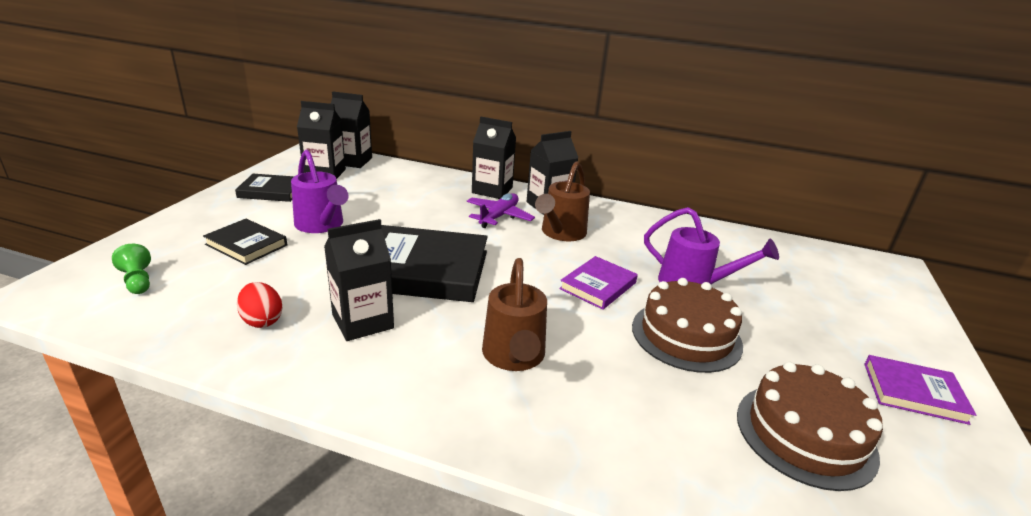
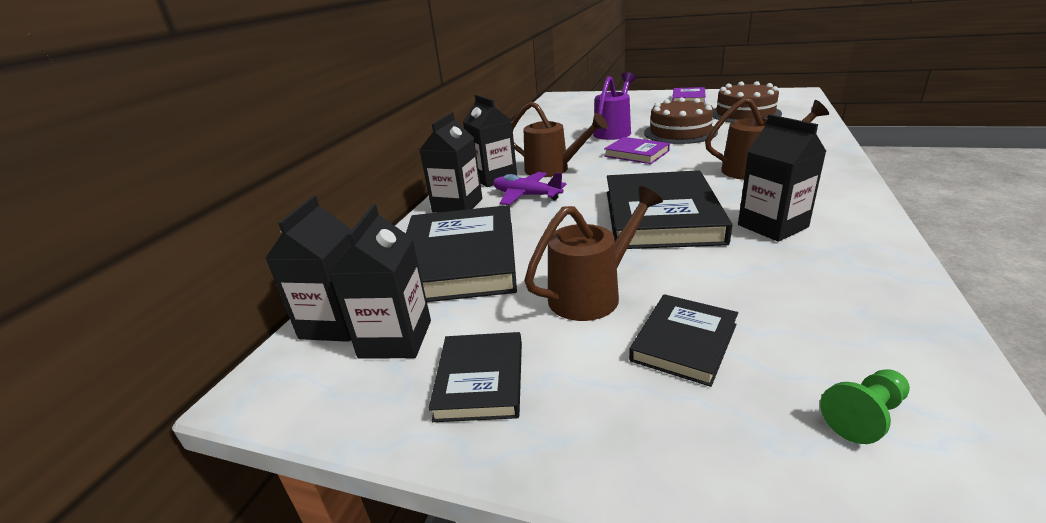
camera: 85 degrees left, 0 degrees up
(262, 320) = (829, 276): red egg -> none
(322, 225) = (592, 294): purple watering can -> brown watering can
(399, 189) = (460, 260): none -> black book

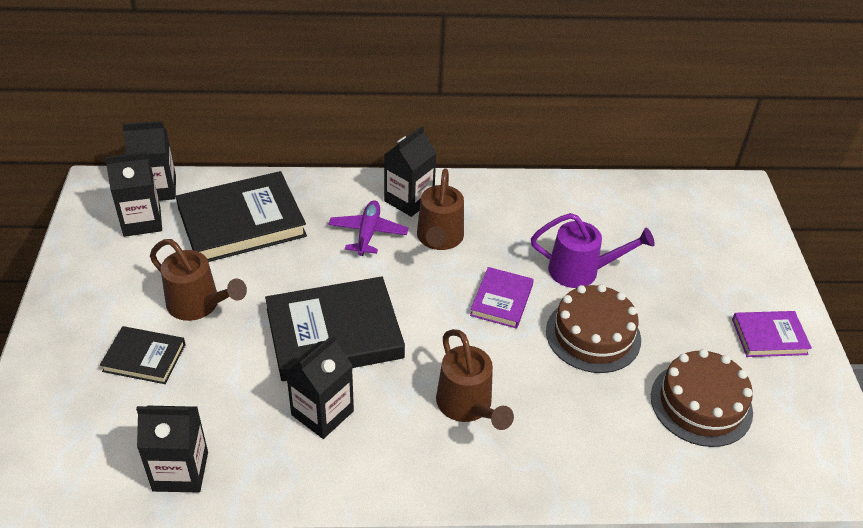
camera: 65 degrees right, 15 degrees up
(457, 205) = (340, 192): black carton -> black carton (180, 471)
(480, 380) = (105, 270): black book -> none
(864, 416) = (79, 439): green pawn -> none

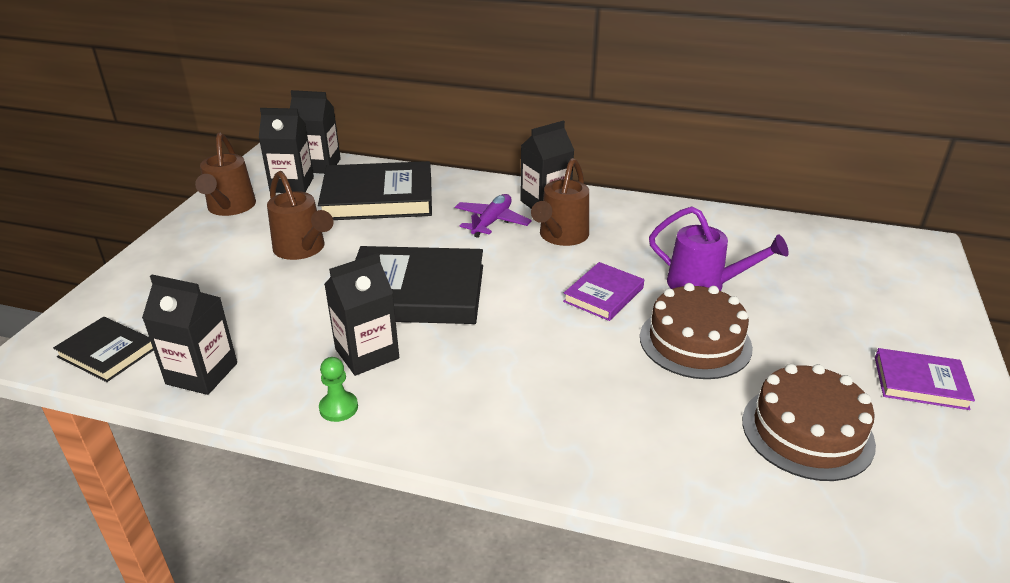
camera: 20 degrees right, 10 degrees down
(144, 358) = (229, 279): black book -> black book (107, 352)
(325, 475) = (338, 408): none -> green pawn
(468, 406) = (522, 378): brown watering can -> brown watering can (230, 208)

